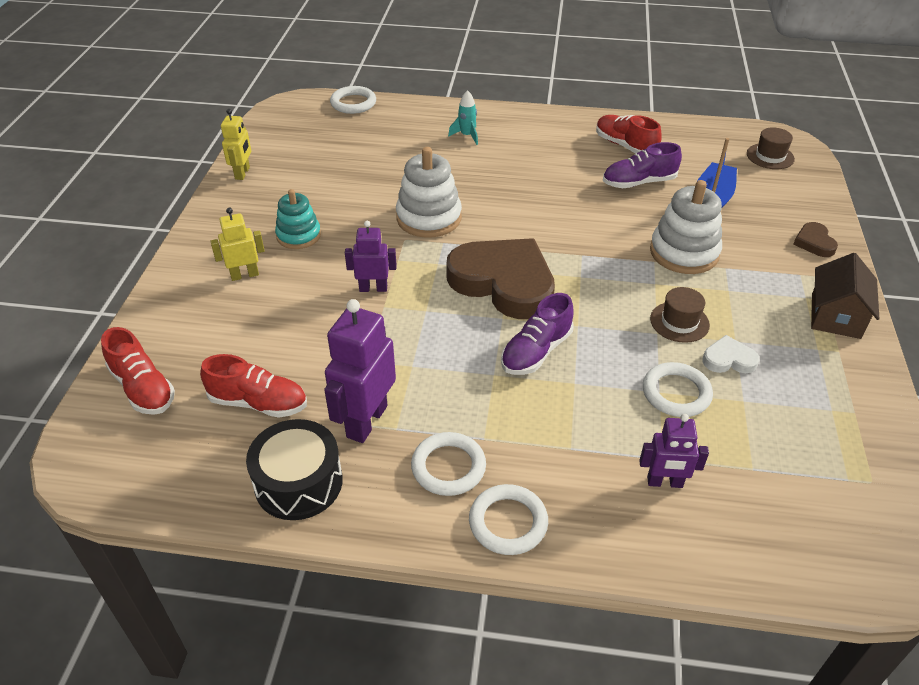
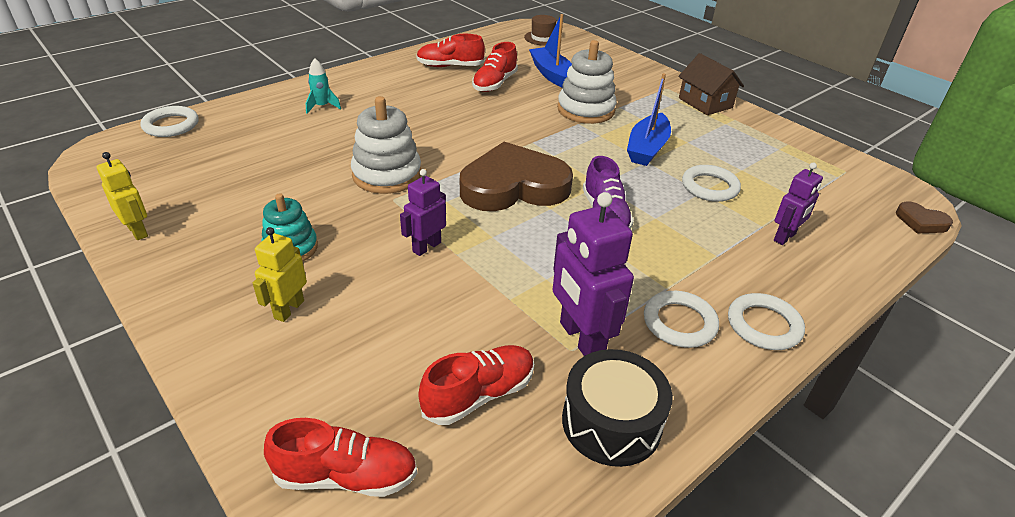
camera: 50 degrees left, 5 degrees down
(639, 182) = (495, 84): purple shoe -> red shoe
(679, 322) = (647, 148): brown hat -> blue boat
(728, 359) = (701, 153): white heart -> none
(814, 242) = (637, 72): brown heart -> brown heart (921, 222)

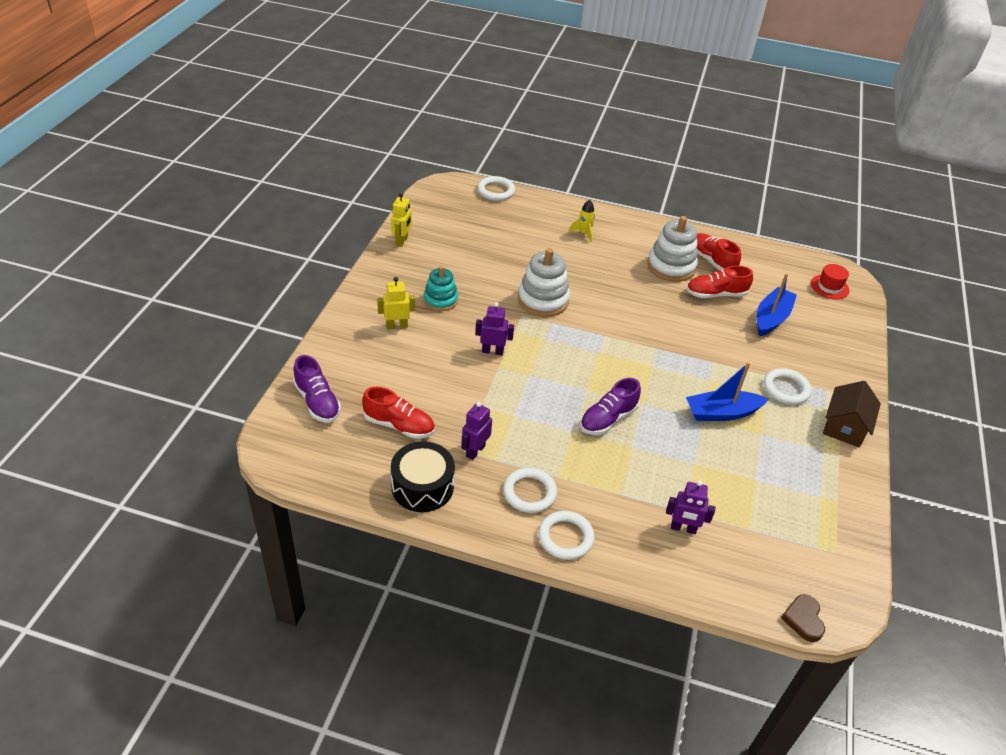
camera: 55 degrees right, 5 degrees up
(322, 107) = (584, 233): turquoise rocket -> yellow rocket
(346, 476) = (317, 402): red shoe -> purple shoe
(513, 186) = (592, 361): brown heart -> none
(542, 38) = (829, 287): brown hat -> red hat
(581, 339) = (475, 451): purple robot -> purple robot, size x0.60
(586, 110) = (738, 358): white stacking toy -> white stacking toy (671, 267)
(710, 187) = (706, 466): white ring -> white ring (786, 389)

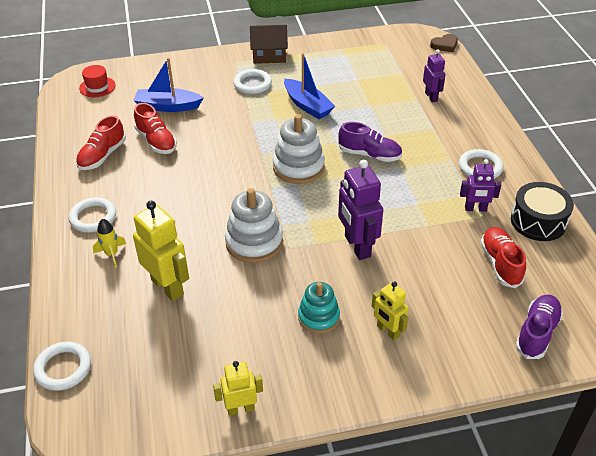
camera: 115 degrees left, 0 degrees up
(492, 351) = (357, 246): purple robot -> purple robot, size x1.66
(530, 246) = (167, 287): none -> yellow robot
(565, 537) = (495, 139): white ring -> white ring (93, 217)
(671, 267) = (131, 177): white stacking toy -> white stacking toy (298, 167)

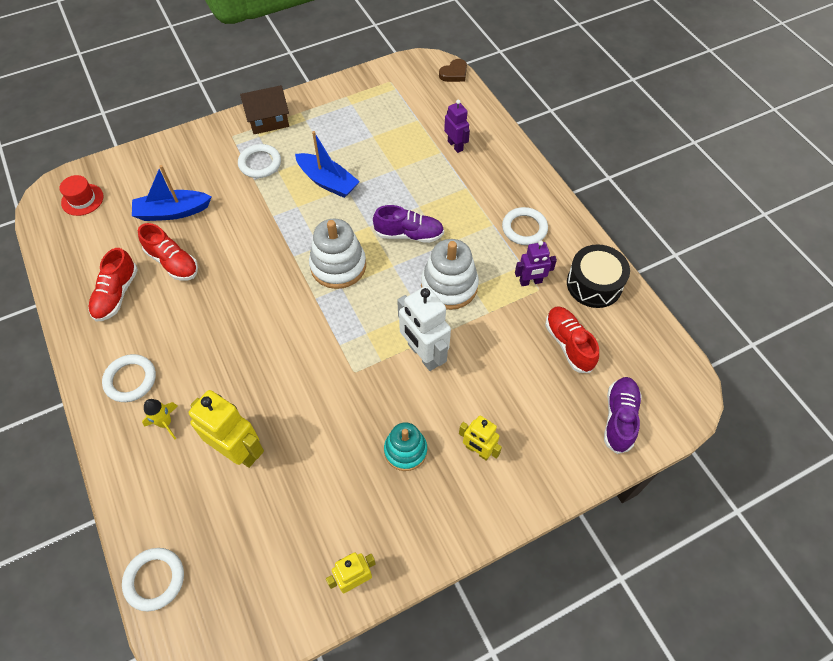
camera: 15 degrees left, 15 degrees up
(254, 242) = (316, 373): white stacking toy -> white stacking toy (449, 286)
(357, 246) = (423, 354): purple robot -> white robot

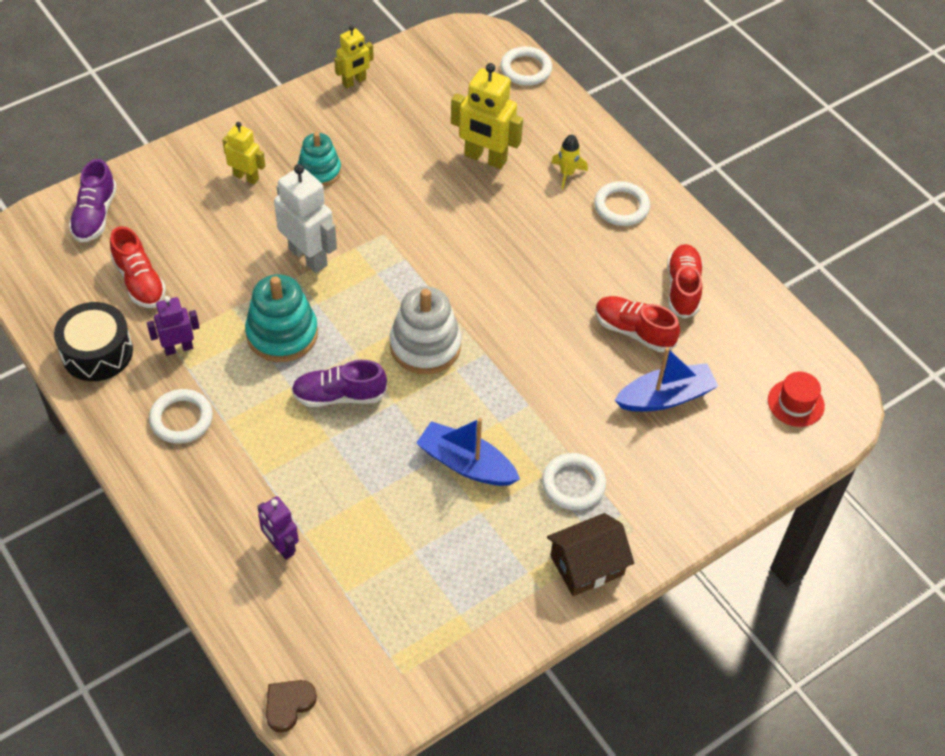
camera: 170 degrees right, 5 degrees down
(449, 286) = (282, 334): white stacking toy -> turquoise stacking toy

